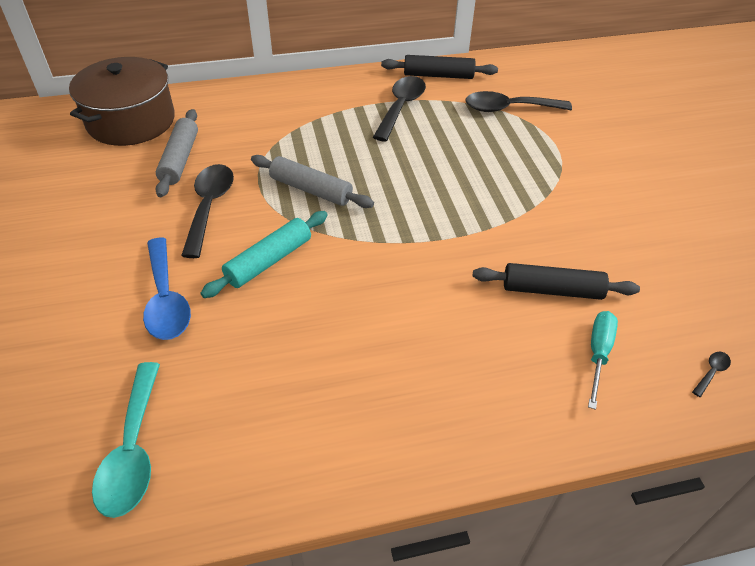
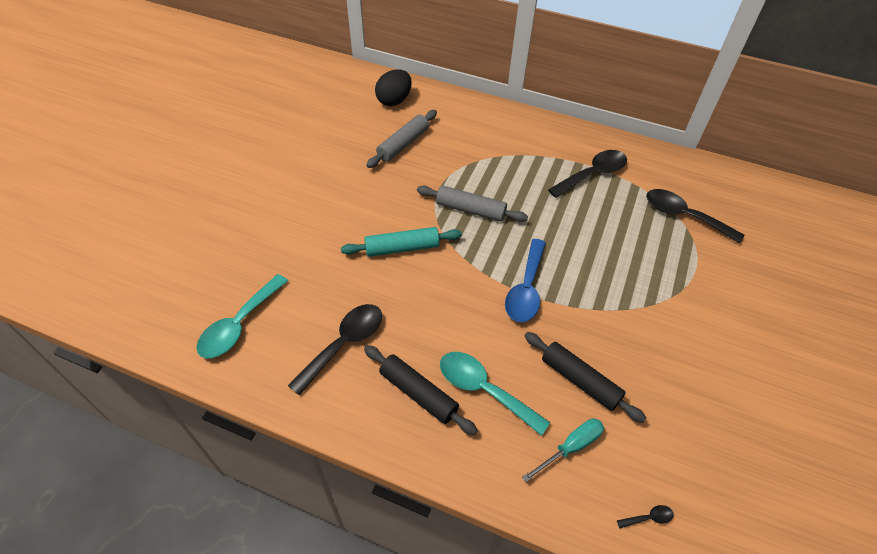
camera: 35 degrees right, 5 degrees up
(131, 121) = (394, 100): brown pot -> black egg
(166, 299) = (323, 240): blue spoon -> blue spoon (526, 289)
(209, 207) = (395, 189): black spoon -> black spoon (344, 344)
(311, 190) = (470, 210): grey rolling pin -> grey rolling pin turned 45 degrees counterclockwise
(438, 75) = (648, 159): black rolling pin -> black rolling pin (418, 393)
(476, 350) = (484, 390): none -> turquoise spoon

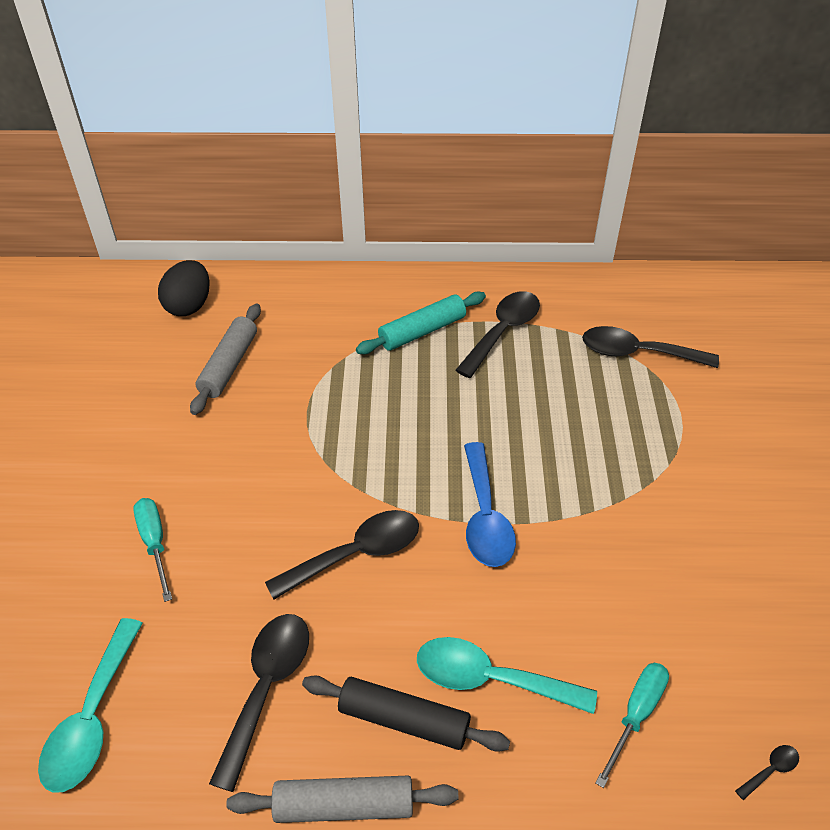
camera: 20 degrees left, 5 degrees down
(314, 237) = (155, 543): none -> turquoise screwdriver
(402, 248) = (291, 516): turquoise rolling pin -> turquoise rolling pin (422, 331)
(432, 284) = (356, 554): none -> black spoon
(470, 210) = (364, 430): grey rolling pin -> grey rolling pin (344, 805)
(580, 380) = (608, 618): black rolling pin -> none

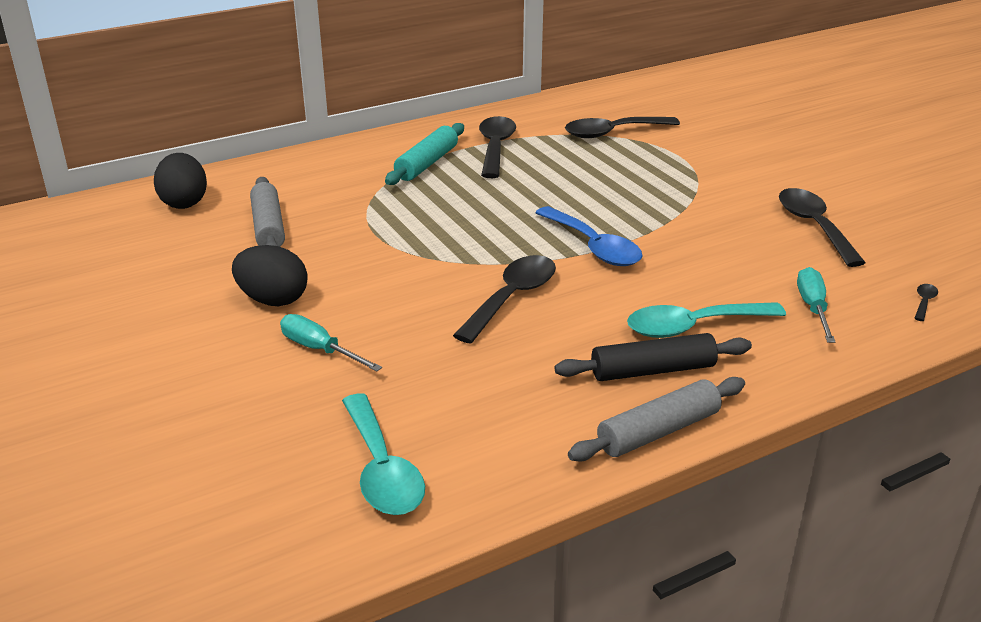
camera: 30 degrees left, 15 degrees down
(166, 462) = (273, 300): none -> black egg
(266, 688) = (522, 395): black spoon -> black spoon (814, 226)

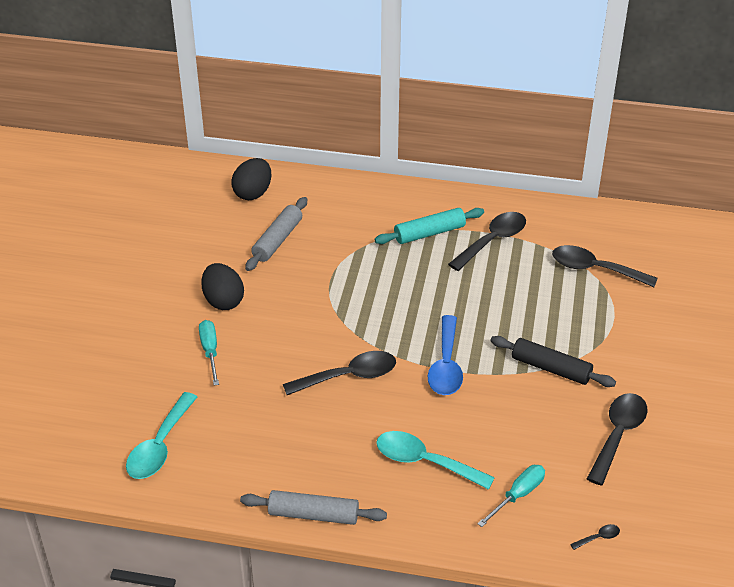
camera: 40 degrees right, 10 degrees up
(652, 370) = (361, 476): black rolling pin -> black rolling pin (550, 368)

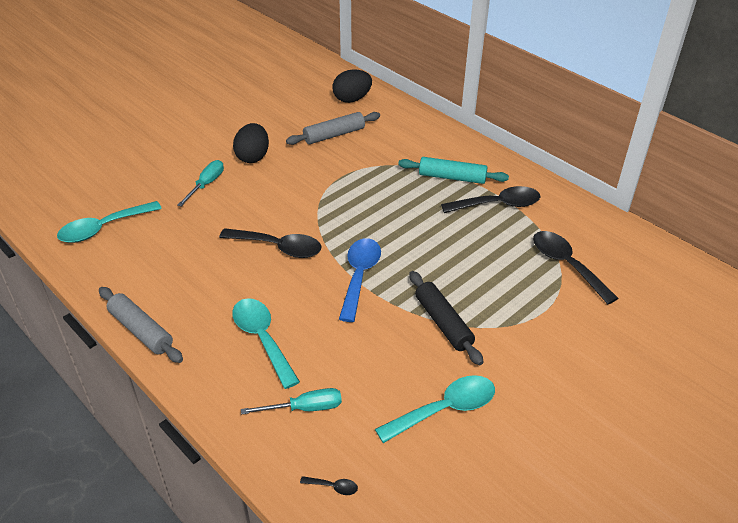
camera: 35 degrees right, 0 degrees up
(446, 365) = (359, 276): blue spoon -> blue spoon turned 150 degrees clockwise
(618, 435) = (444, 409): black spoon -> turquoise spoon

